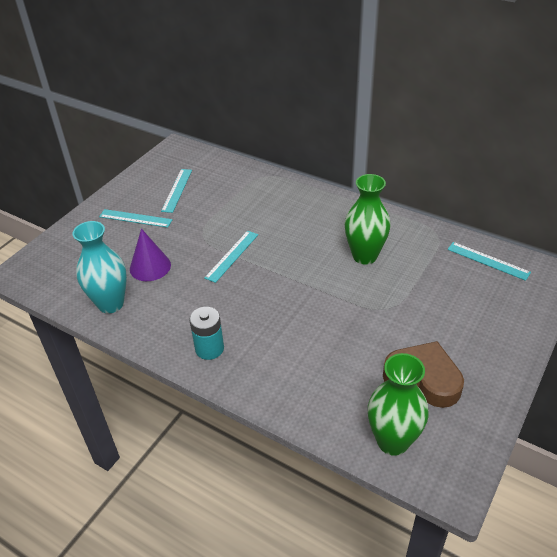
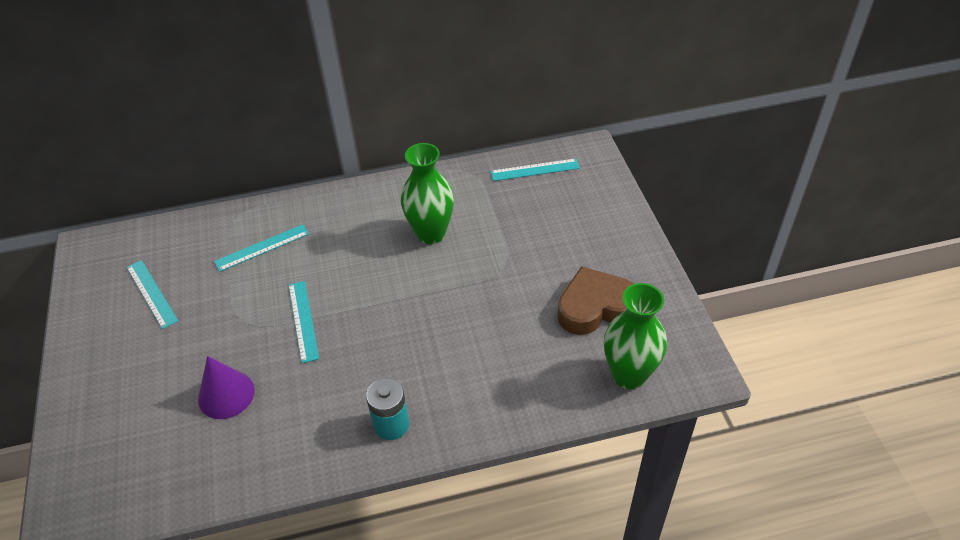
camera: 45 degrees left, 5 degrees up
(111, 304) = (230, 464): turquoise vase -> none
(135, 218) = (139, 357): turquoise ruler -> turquoise ruler (262, 247)

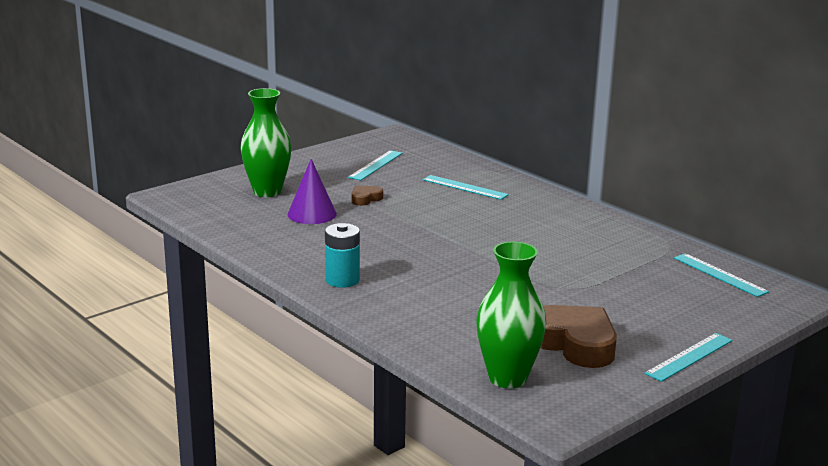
camera: 60 degrees right, 25 degrees down
(226, 334) = (365, 199): none -> brown heart
(303, 320) = (409, 221): turquoise ruler -> turquoise ruler (689, 357)
(431, 234) = (566, 246): green vase -> green vase (267, 191)

